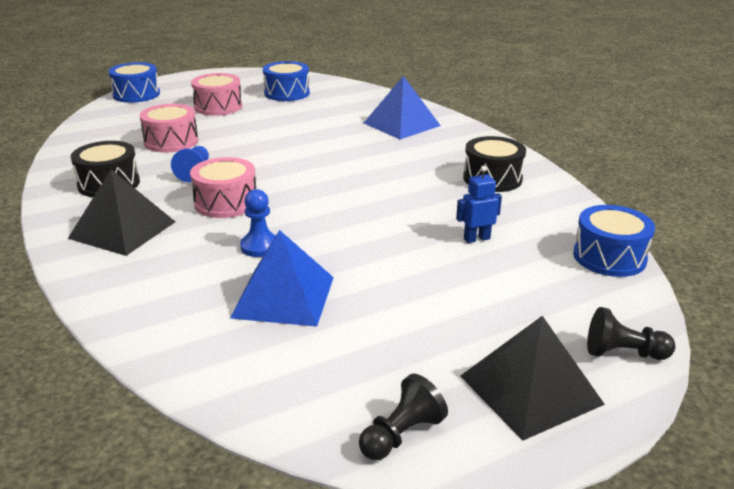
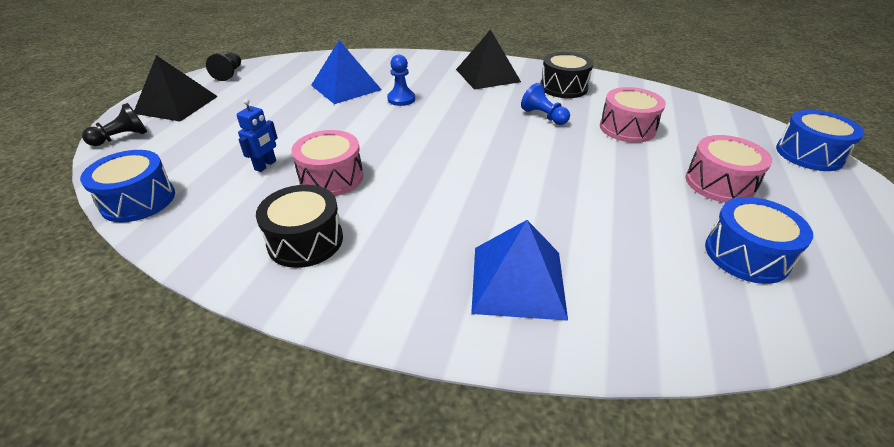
camera: 135 degrees right, 10 degrees up
(226, 203) = (474, 109): pink drum -> pink drum (331, 177)

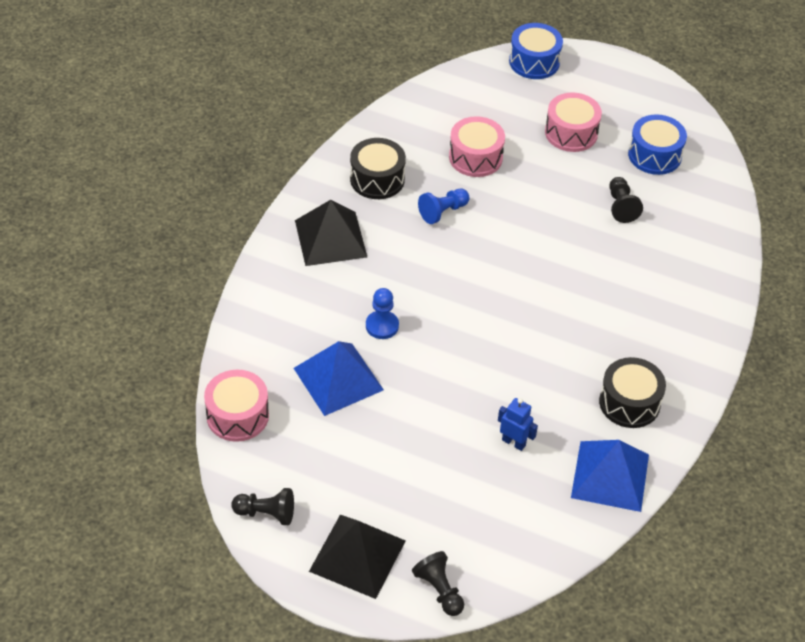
camera: 85 degrees left, 10 degrees up
(138, 200) = (565, 537): blue drum -> none
(331, 177) = (540, 388): pink drum -> pink drum (237, 415)
(517, 281) = (676, 280): blue pyramid -> blue pyramid (610, 476)
(625, 226) = (621, 206): none -> black pawn

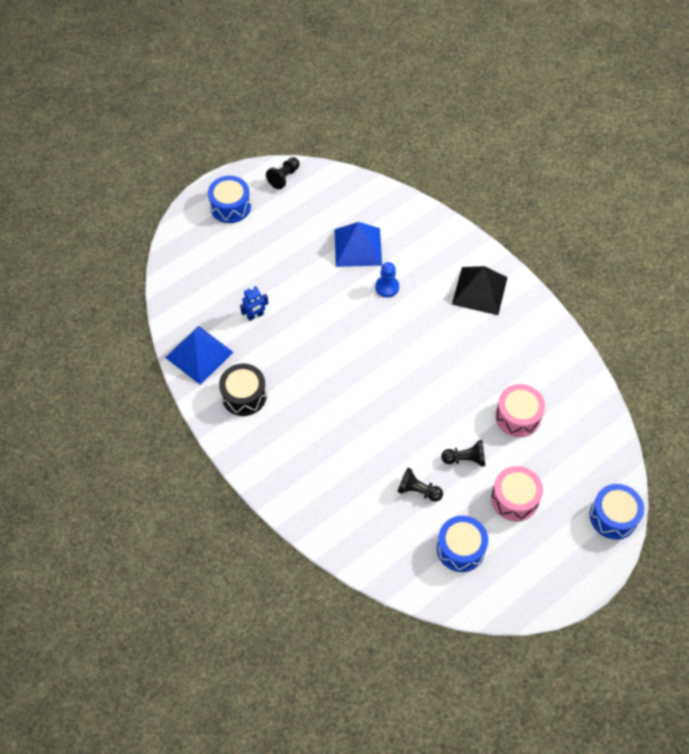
camera: 120 degrees right, 10 degrees up
(237, 415) = (359, 188): pink drum -> none
(357, 556) = (230, 206): black pyramid -> blue drum
(377, 179) = (524, 342): black drum -> none
(439, 590) = (184, 234): black pawn -> black pawn (465, 459)
(443, 212) = (471, 368): blue pawn -> none

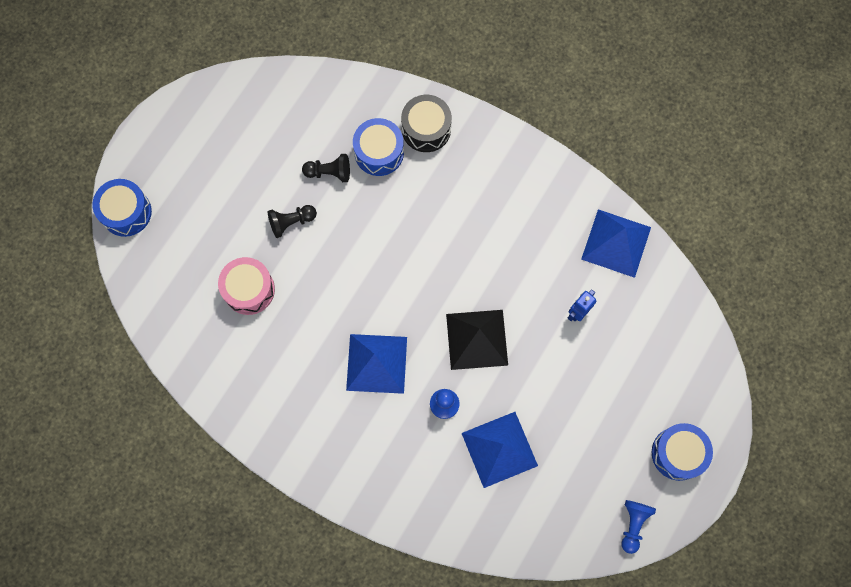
camera: 160 degrees right, 15 degrees up
(244, 396) = (546, 212): black drum -> black drum (426, 129)
(284, 177) = (633, 524): black pawn -> blue pawn
(429, 330) = (377, 363): none -> blue pyramid
(460, 548) = (270, 130): blue drum -> blue drum (379, 152)
(479, 290) = (334, 438): black pyramid -> black pyramid (477, 339)
(514, 499) = (230, 197): pink drum -> none

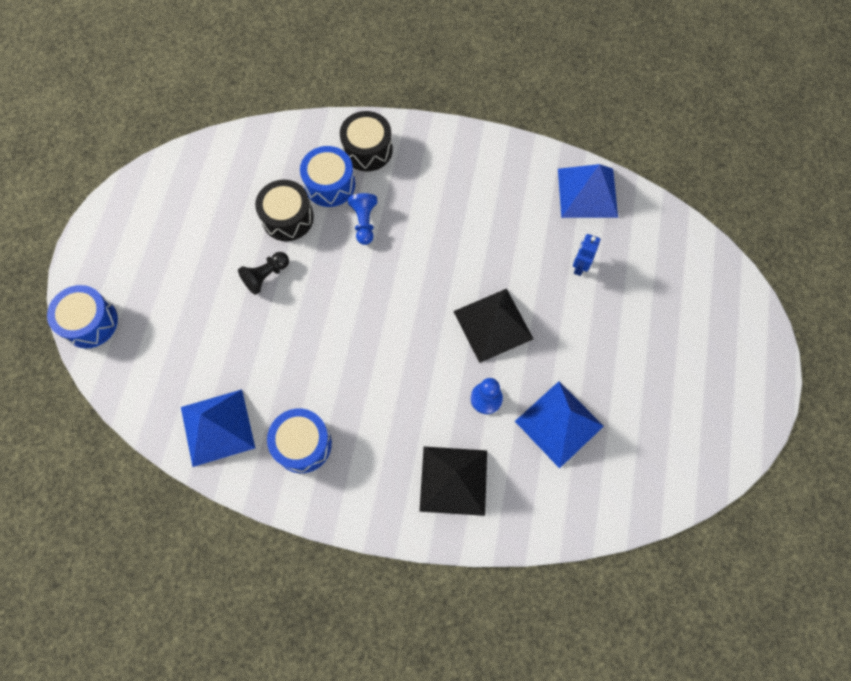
camera: 20 degrees left, 5 degrees down
(249, 290) = (245, 355): pink drum -> none
(329, 172) = (287, 218): black pawn -> black drum
(377, 363) = (402, 382): blue pyramid -> blue pyramid (217, 427)
(388, 464) = (453, 480): none -> black pyramid
(633, 524) = (721, 449): blue pawn -> blue pawn (364, 222)
(678, 453) = (731, 365): blue drum -> blue drum (302, 444)

